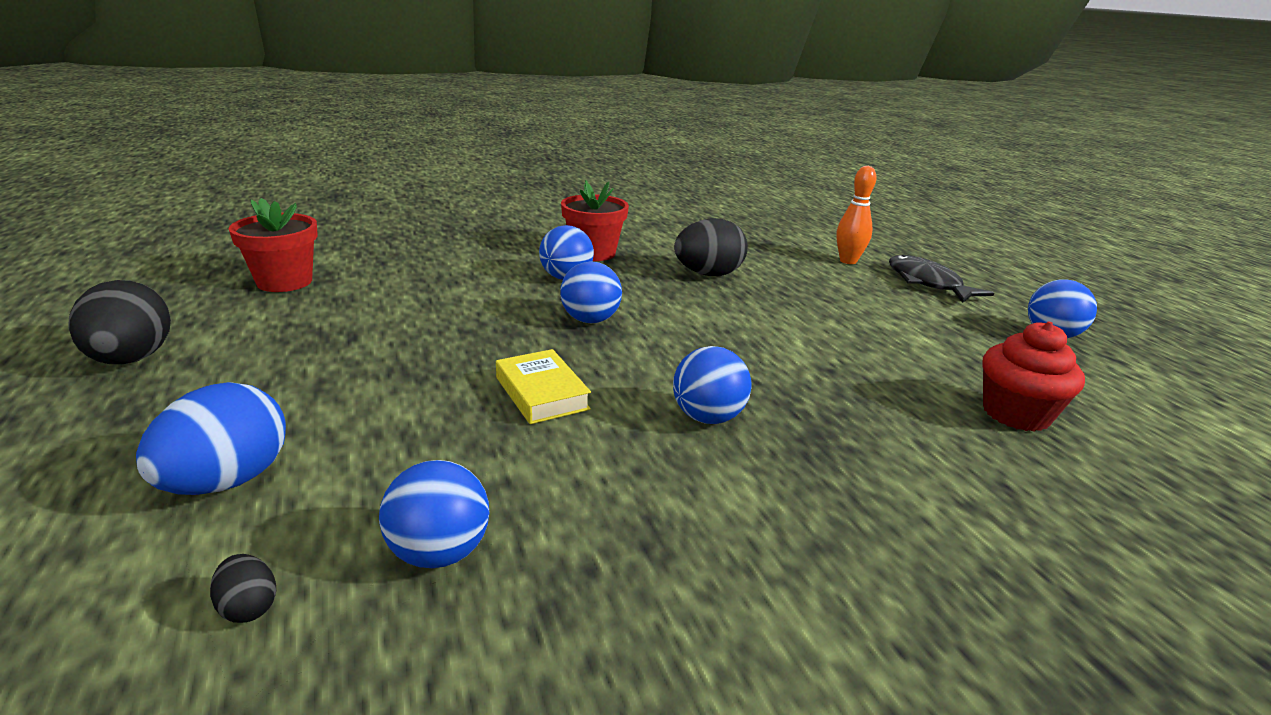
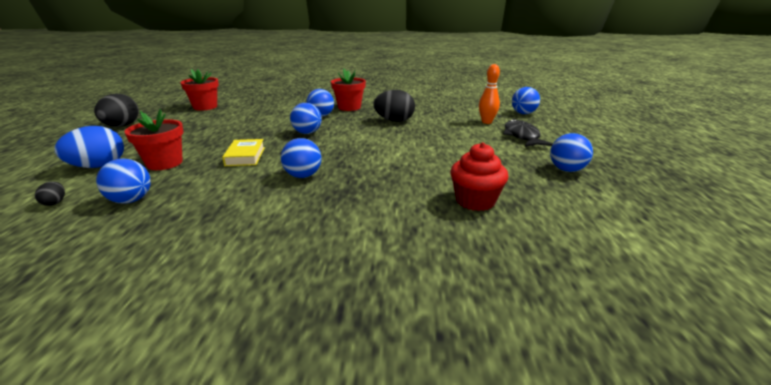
camera: 25 degrees right, 0 degrees up
(386, 441) = (164, 163): none -> red flower pot
(876, 239) = (523, 113): none -> blue ball

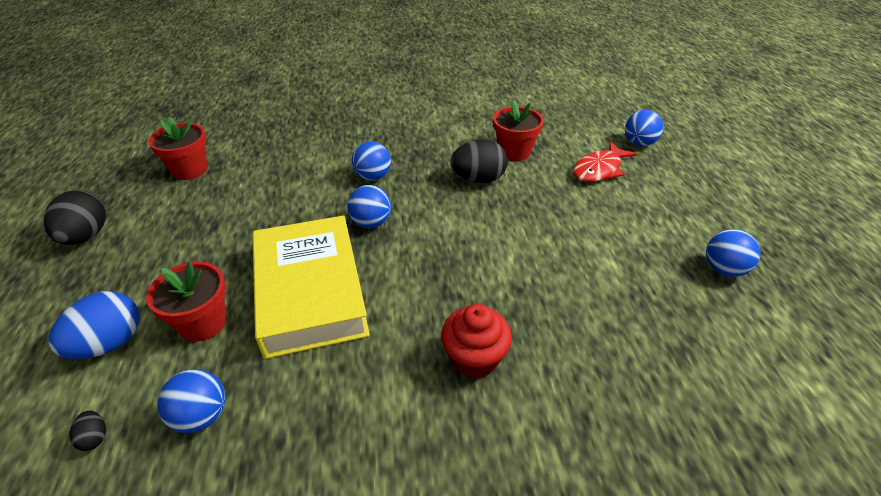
camera: 10 degrees left, 15 degrees up
(245, 156) = (310, 291): yellow book -> yellow book, size x2.31
(303, 176) = (408, 326): blue ball -> none
(349, 107) = (403, 150): red flower pot -> red flower pot (514, 152)
(475, 201) = (637, 350): red cupcake -> red cupcake (474, 358)
(486, 122) = (599, 169): orange bowling pin -> red fish
(522, 136) = (652, 200): black fish -> none

